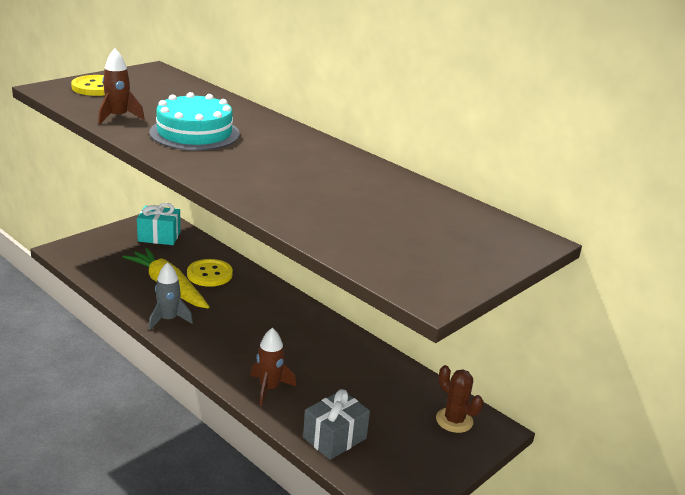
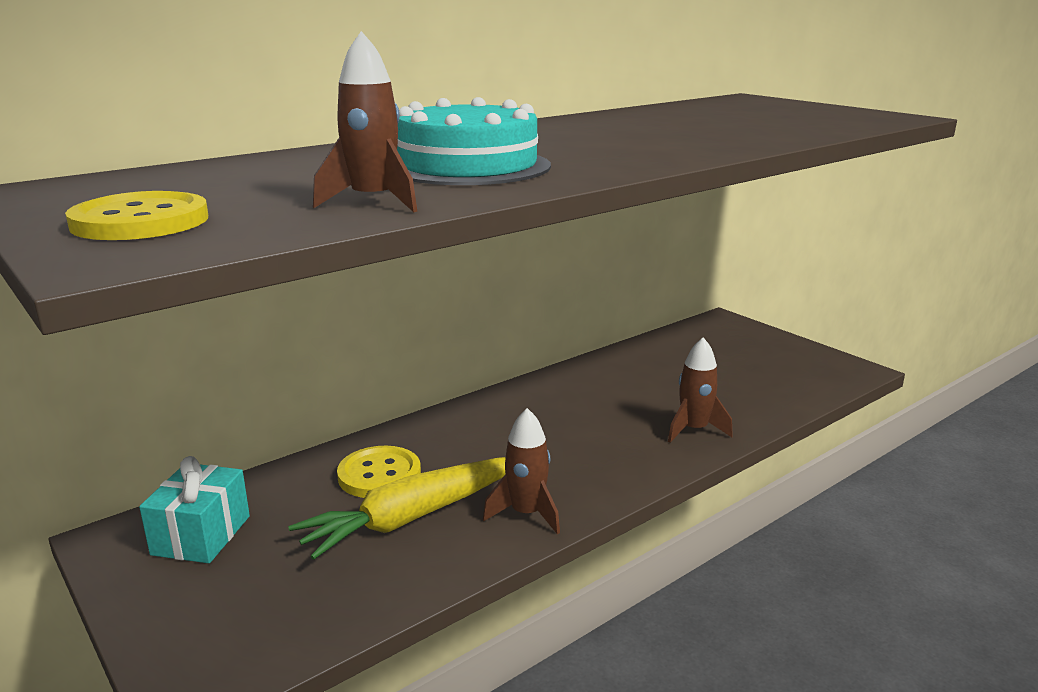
camera: 80 degrees left, 5 degrees down
(168, 319) = (526, 514): grey rocket -> brown rocket
(334, 438) = (774, 394): grey gift -> none
(454, 420) = (716, 335): brown cactus -> none

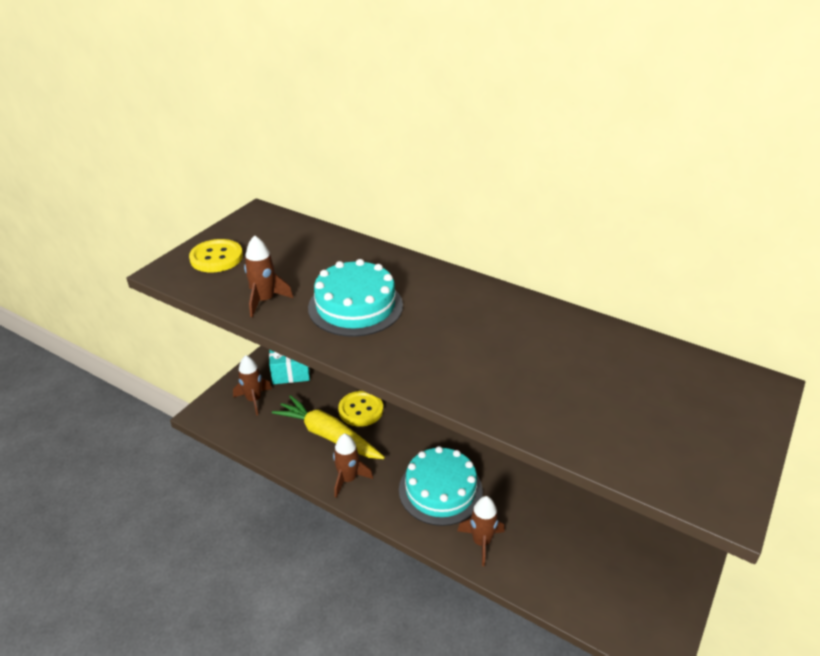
camera: 70 degrees right, 15 degrees up
(229, 596) = (254, 400): none -> brown rocket
(593, 440) = (440, 490): none -> turquoise cake

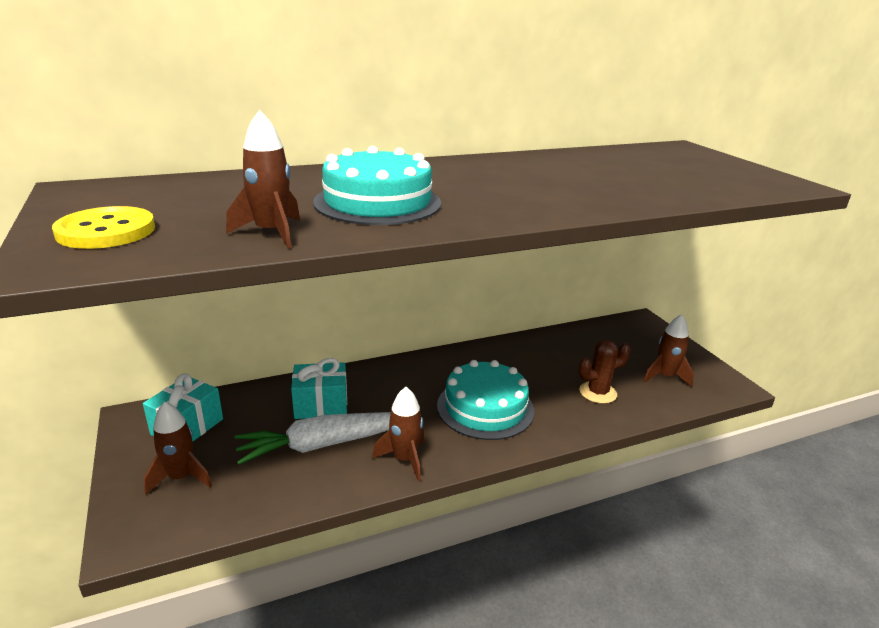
camera: 55 degrees left, 10 degrees down
(328, 435) = (325, 444): yellow carrot -> white carrot
(361, 410) = (321, 405): yellow button -> turquoise gift
(481, 542) = (567, 414): brown rocket -> brown rocket (665, 377)
(533, 549) = (597, 392): none -> brown cactus

